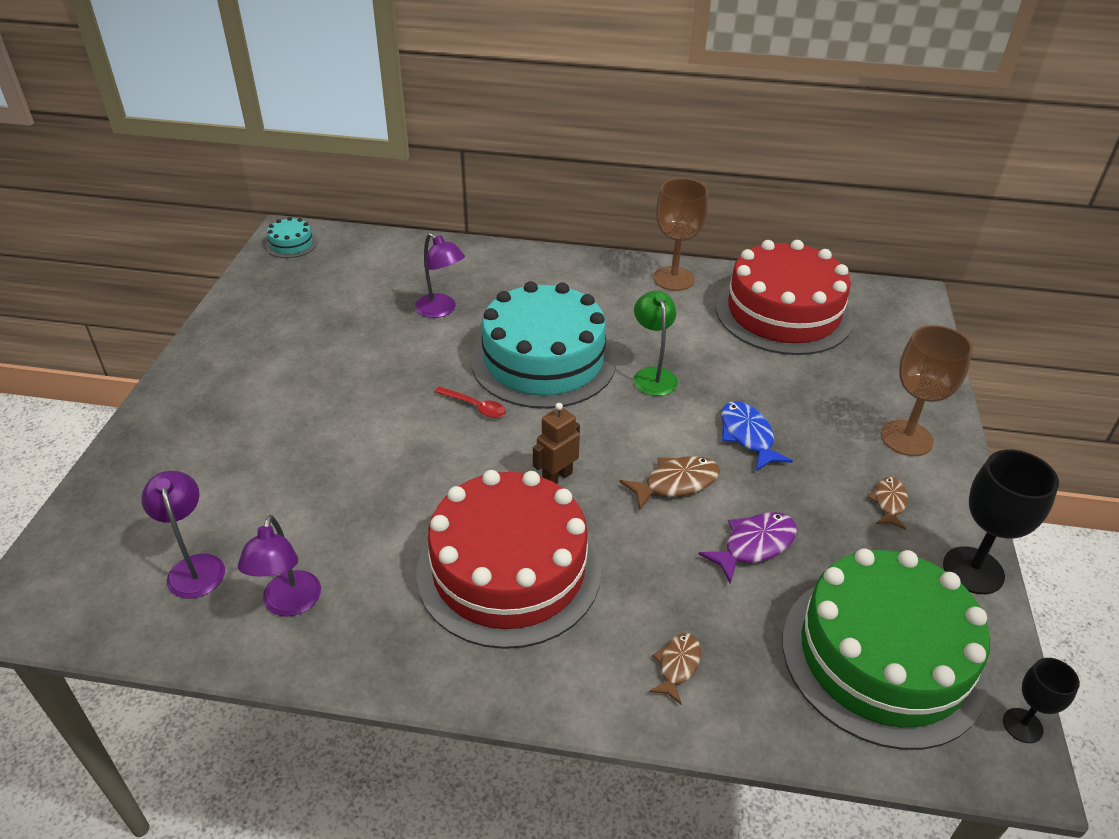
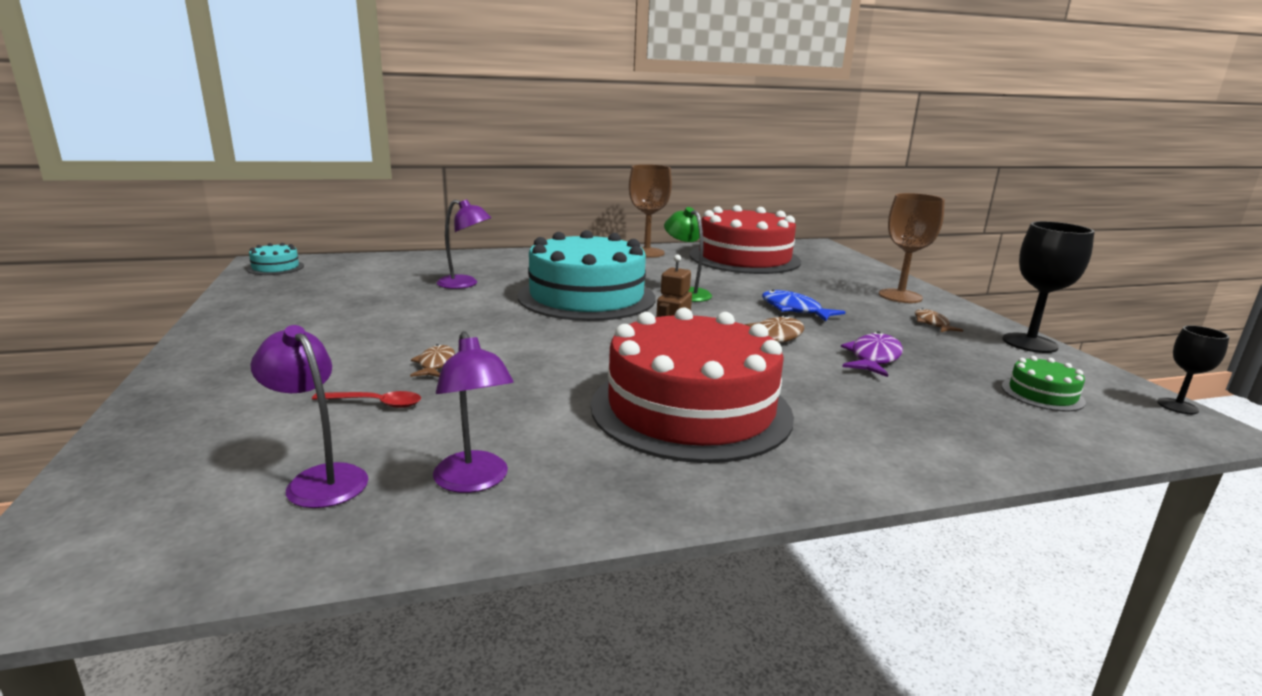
camera: 25 degrees left, 20 degrees down
(475, 406) = (551, 326): red spoon -> red spoon (375, 403)
(677, 665) = (909, 433): brown fish -> brown fish (435, 364)
(882, 657) = (1042, 394): green cake -> green cake, size x0.40

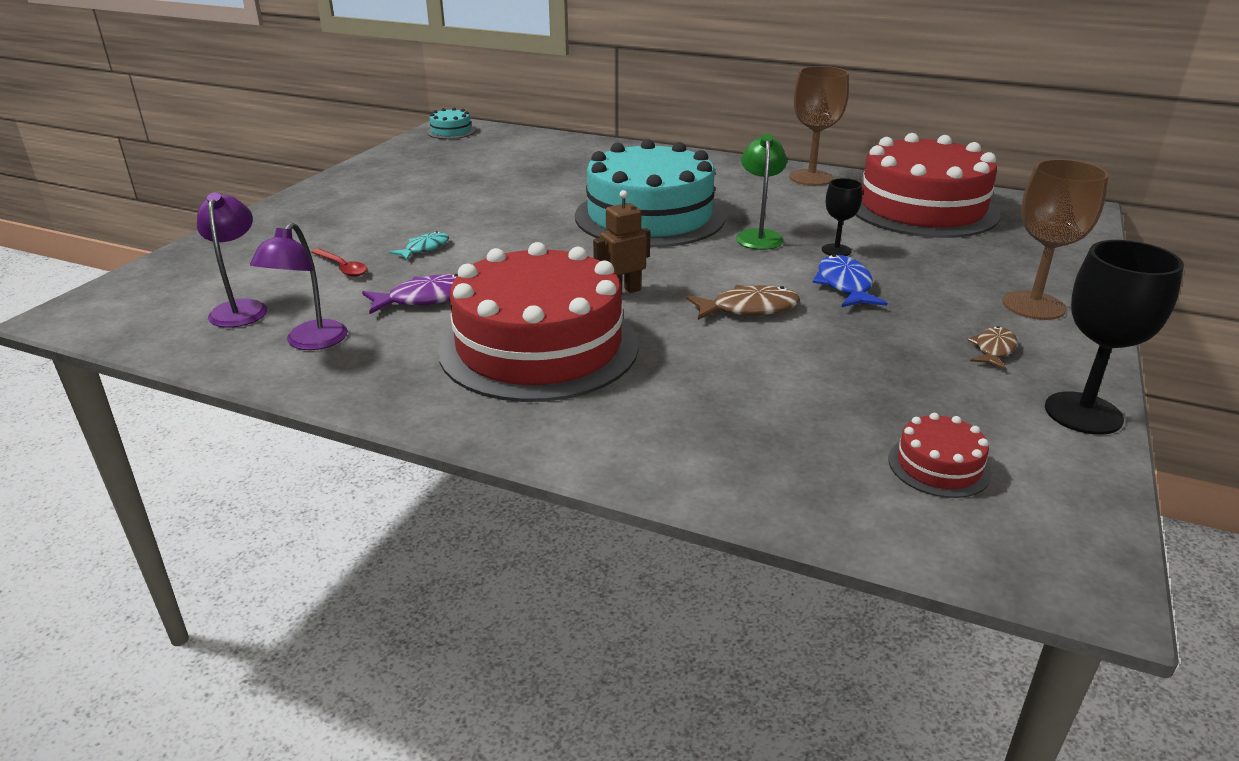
camera: 40 degrees right, 10 degrees up
(435, 364) = (424, 248): brown fish -> turquoise fish
(465, 284) = (566, 178): purple lamp -> none
(873, 358) = (817, 362): purple fish -> purple fish (425, 299)
(1042, 394) = (938, 466): green cake -> red cake
(1177, 406) = (1108, 551): black goblet -> black goblet (836, 250)

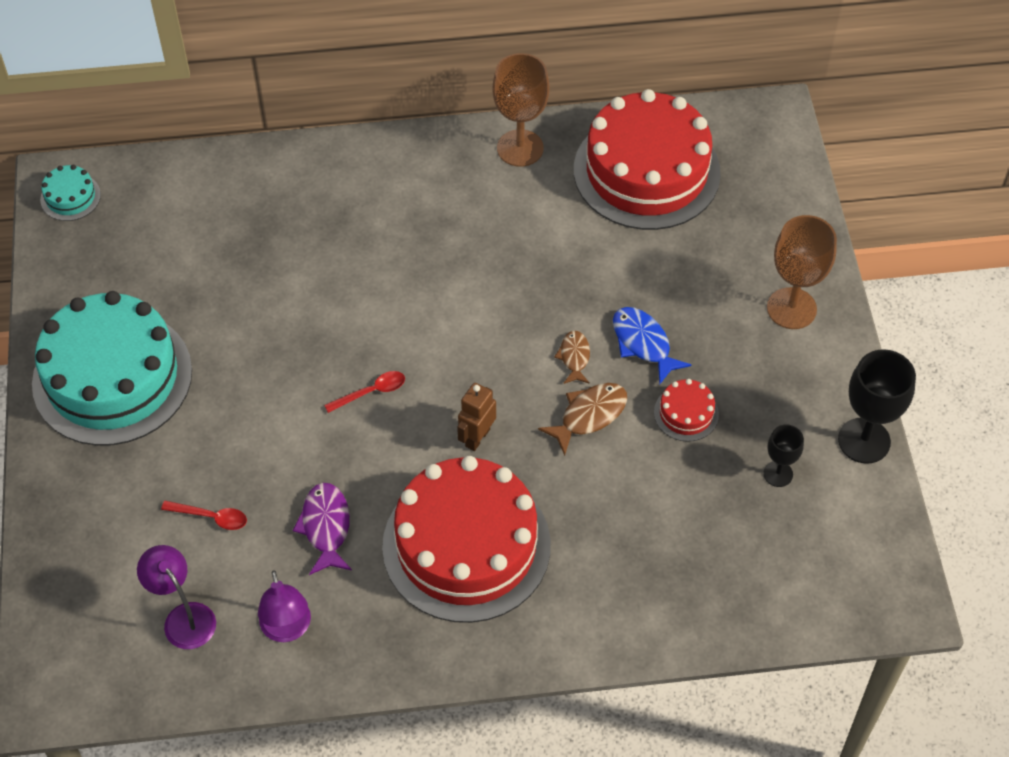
camera: 30 degrees left, 25 degrees up
(424, 248) = (256, 451): turquoise fish -> none
(425, 299) = (326, 527): purple fish -> purple fish turned 45 degrees counterclockwise
(556, 246) = (371, 392): none -> red spoon
(649, 216) = (417, 298): turquoise cake -> turquoise cake (112, 377)
(758, 236) = (533, 290): green lamp -> none
(836, 250) = (610, 286): black goblet -> black goblet (778, 474)
(938, 466) = (798, 543): red cake -> red cake (686, 413)
(993, 350) = (784, 387): brown fish -> brown fish (574, 357)

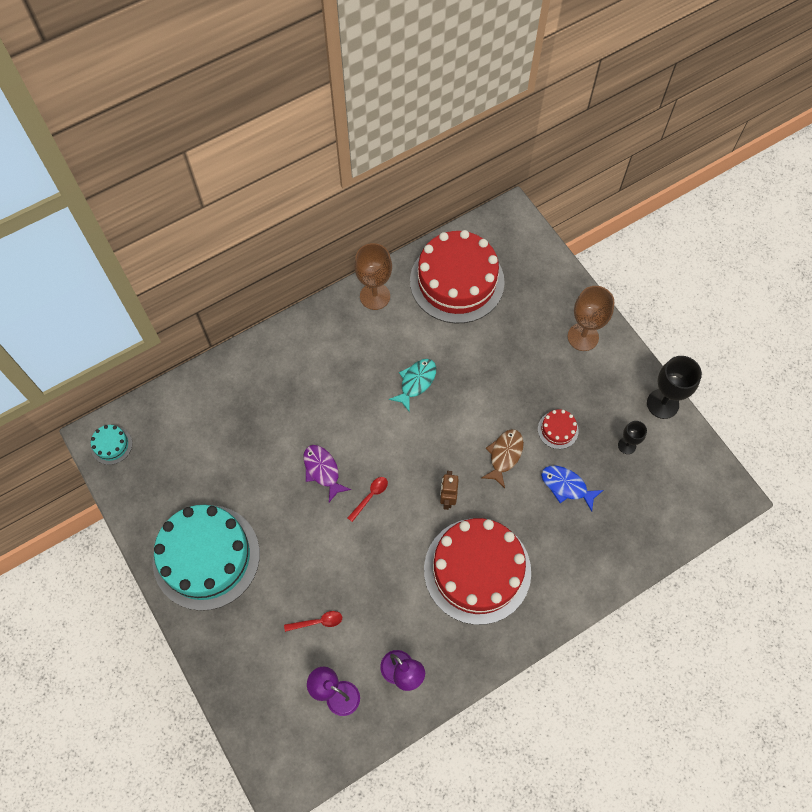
camera: 25 degrees left, 10 degrees up
(326, 527) = (389, 596): purple fish -> purple fish (322, 470)
(516, 275) = (416, 382): none -> turquoise fish
(574, 357) = (477, 421): brown fish -> none
(643, 343) = (511, 395): blue fish -> blue fish (566, 486)

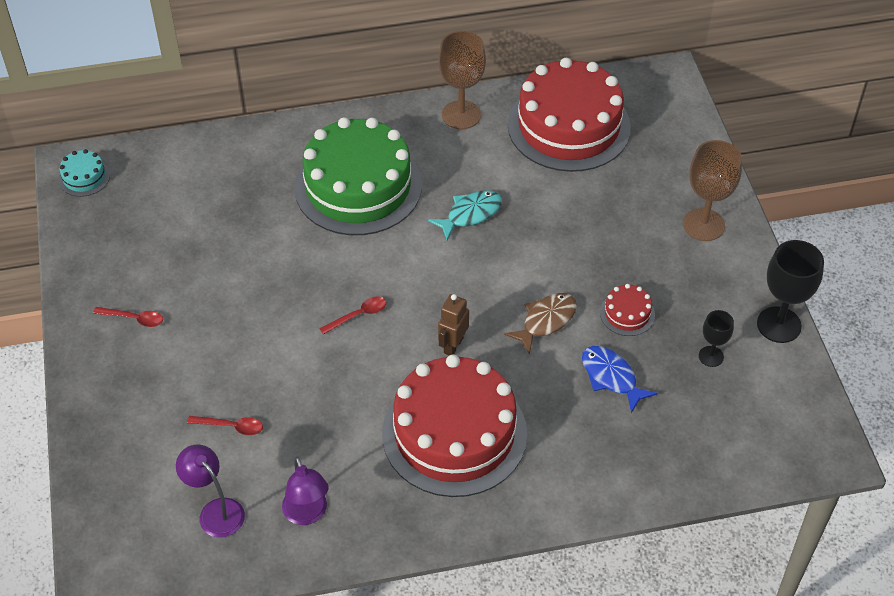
camera: 20 degrees right, 15 degrees down
(206, 557) = (134, 319): turquoise cake -> red spoon
(322, 470) = (313, 272): purple fish -> none
(324, 385) = (358, 186): none -> green cake

